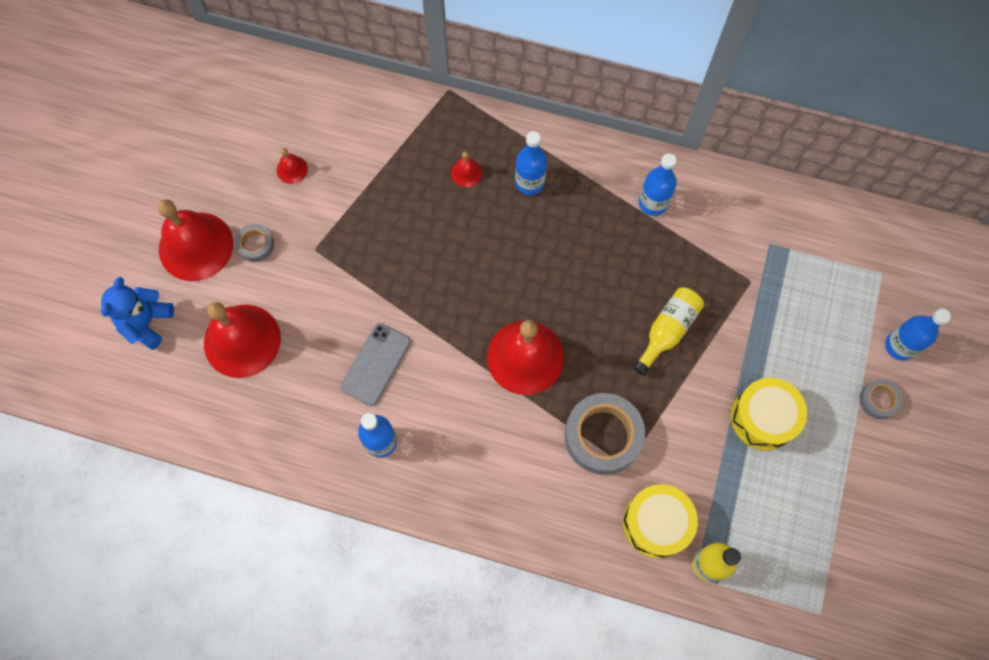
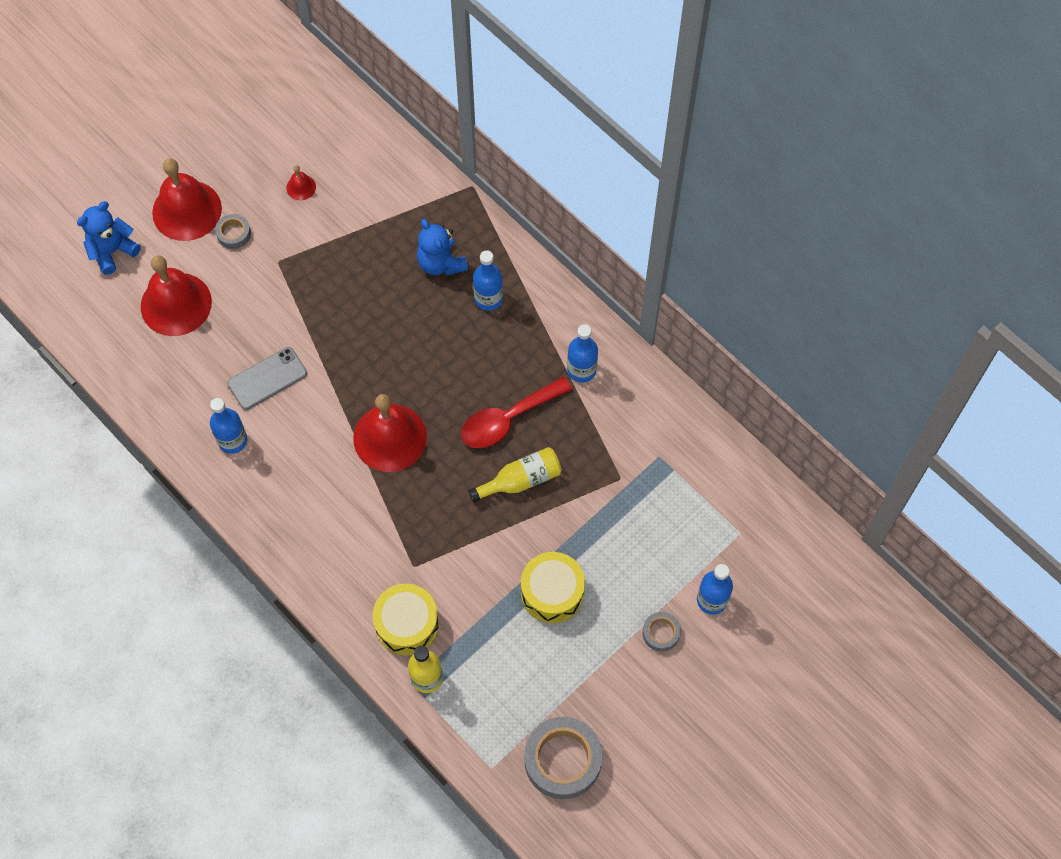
camera: 30 degrees right, 5 degrees down
(466, 173) = (441, 263): red bell -> blue teddy bear
(602, 436) = (410, 533): grey tape -> grey tape (562, 760)
(619, 282) = (507, 419): none -> red spoon

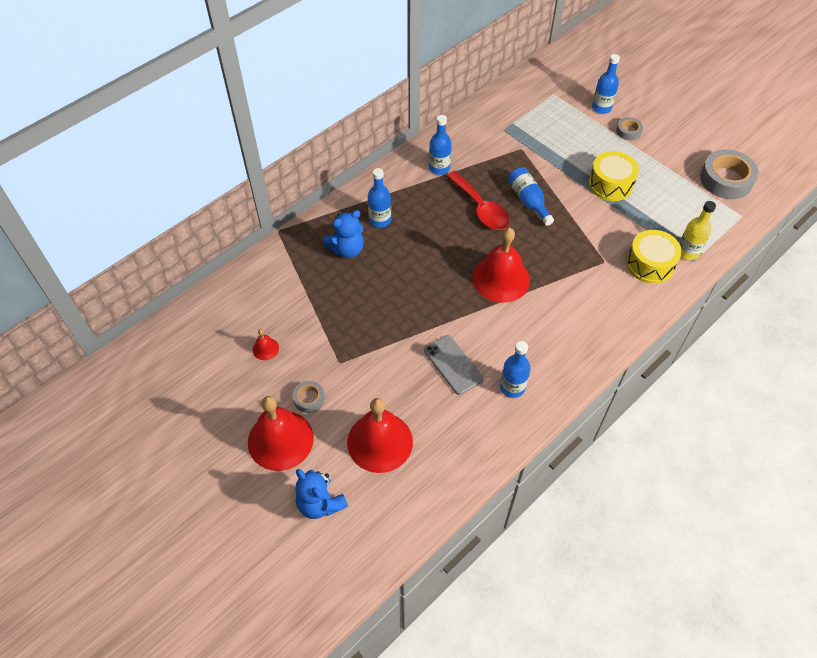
camera: 90 degrees left, 10 degrees down
(521, 480) = (528, 201): yellow bottle -> blue bottle

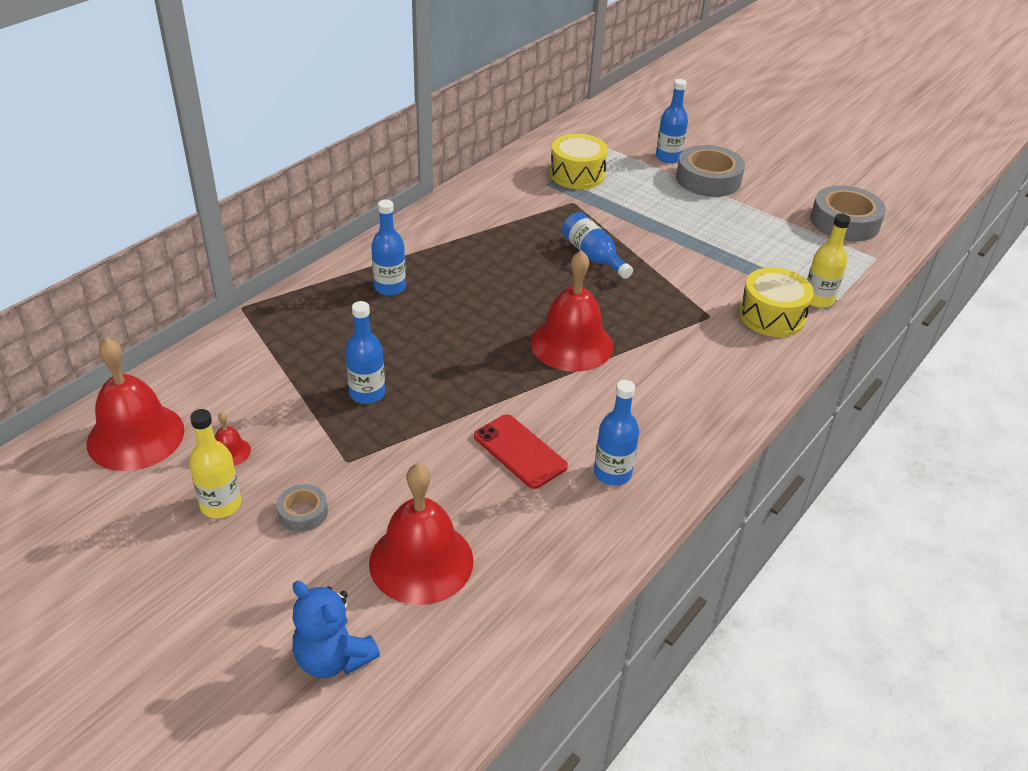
camera: 10 degrees left, 15 degrees down
(258, 388) = (221, 505): none -> yellow bottle
(280, 440) = (260, 572): red bell -> red bell (135, 436)
(347, 249) = (345, 323): blue teddy bear -> none
(439, 168) = (465, 227): blue bottle -> blue bottle (367, 393)
(453, 364) = (520, 451): grey phone -> red phone
(481, 208) = (530, 267): red spoon -> none
(610, 184) = (698, 233): yellow drum -> yellow drum (577, 174)
(628, 131) = (708, 179): grey tape -> grey tape, size x1.99

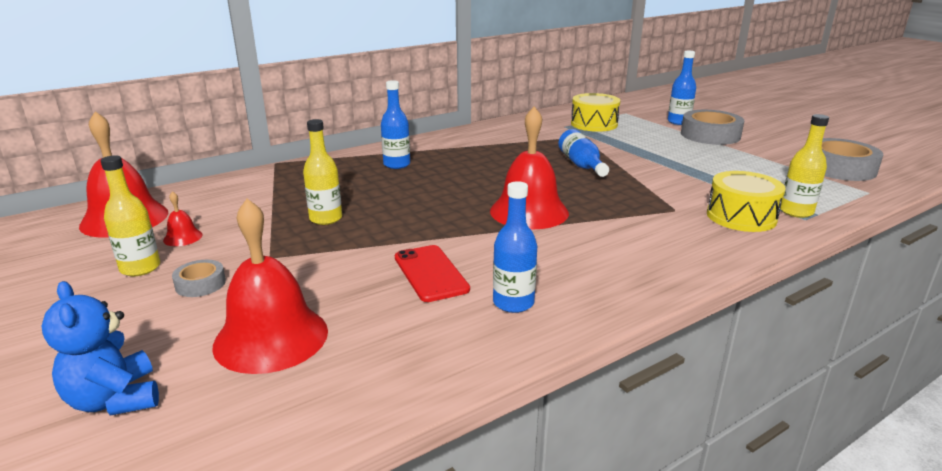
camera: 20 degrees right, 15 degrees down
(367, 393) = (326, 219): blue bottle -> yellow bottle

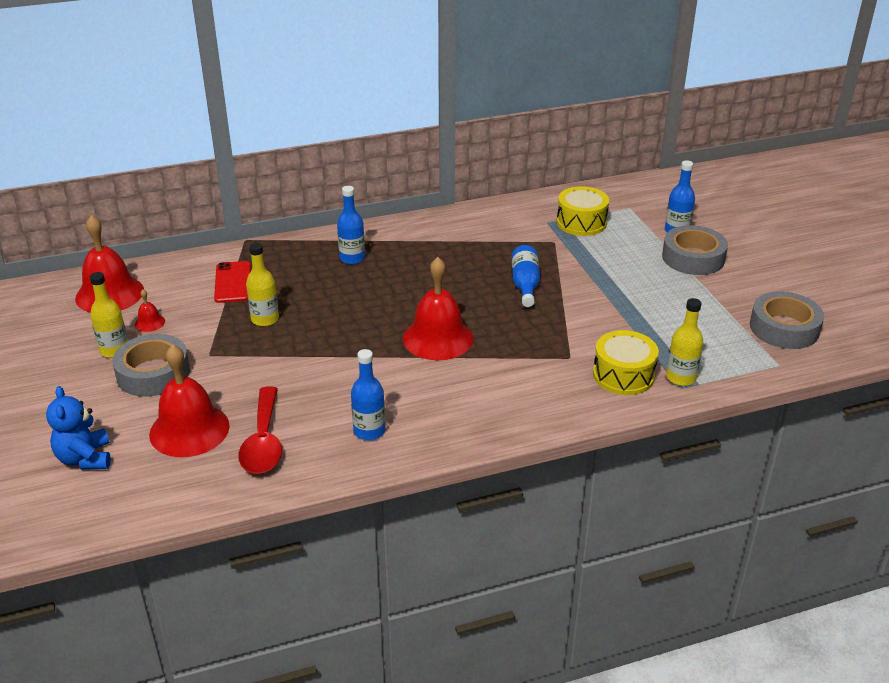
camera: 15 degrees right, 10 degrees up
(200, 284) = (153, 373): grey tape -> grey tape, size x1.99
(382, 335) = (263, 442): none -> red spoon
(431, 273) = (322, 392): red phone -> red phone (233, 282)

